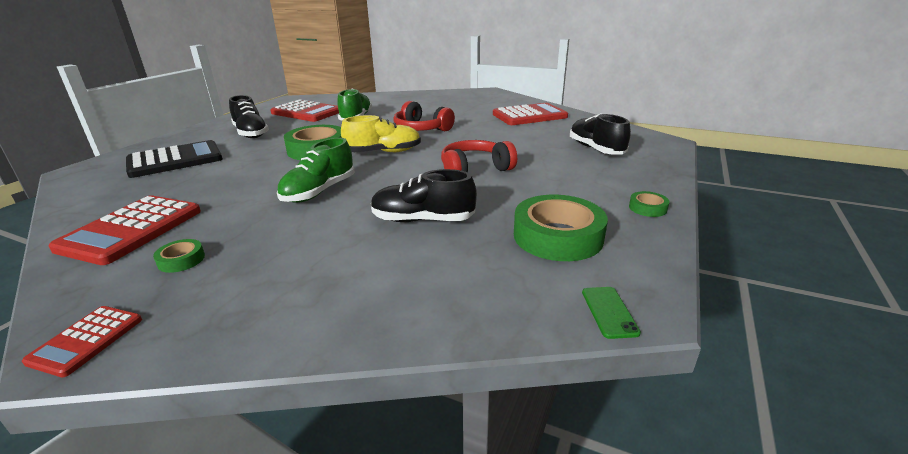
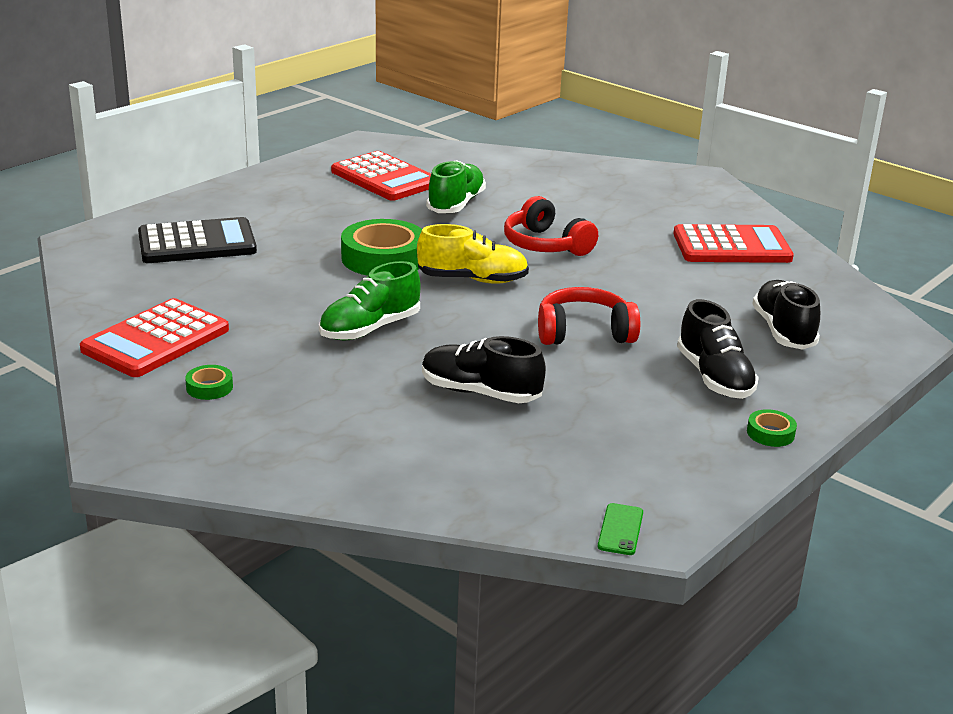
camera: 15 degrees right, 0 degrees up
(86, 340) = (132, 448): red calculator -> none
(251, 133) = (297, 210): black shoe -> black shoe (714, 377)
(557, 236) = (627, 445): green tape -> none

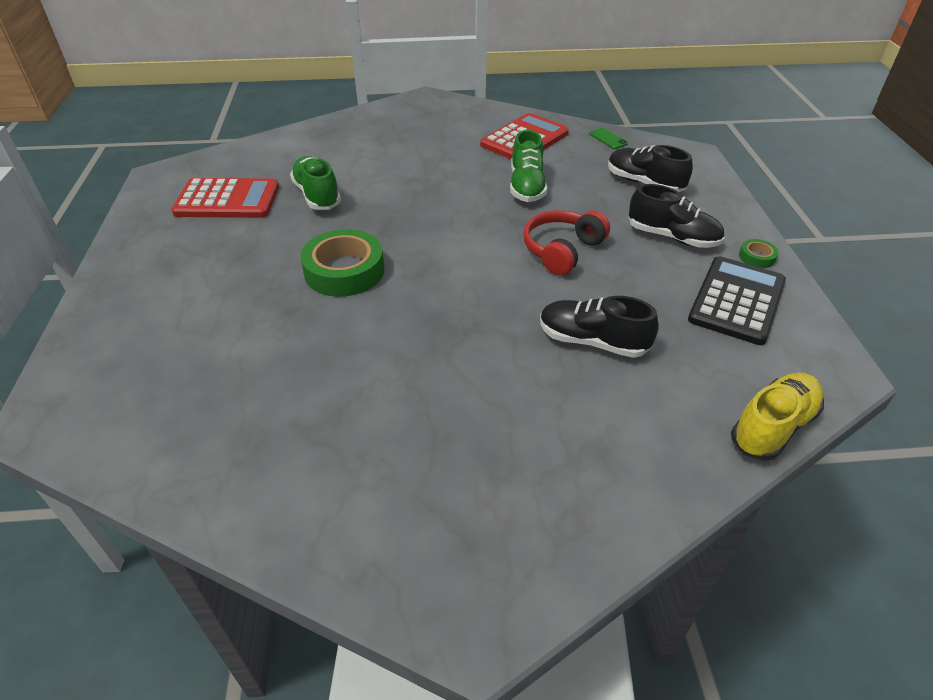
camera: 45 degrees left, 15 degrees up
(156, 340) = (298, 477): red calculator -> none
(197, 243) = (168, 351): black calculator -> black calculator (737, 301)
(209, 387) = (423, 489): green tape -> none
(370, 329) = (440, 339): green shoe -> green shoe (526, 186)
(472, 280) = (432, 251): yellow shoe -> yellow shoe (772, 427)
(480, 393) = (592, 341): black shoe -> black shoe turned 45 degrees clockwise
(545, 245) = (428, 196): red headphones -> none
(620, 529) = (826, 385): green phone -> green phone (608, 139)

